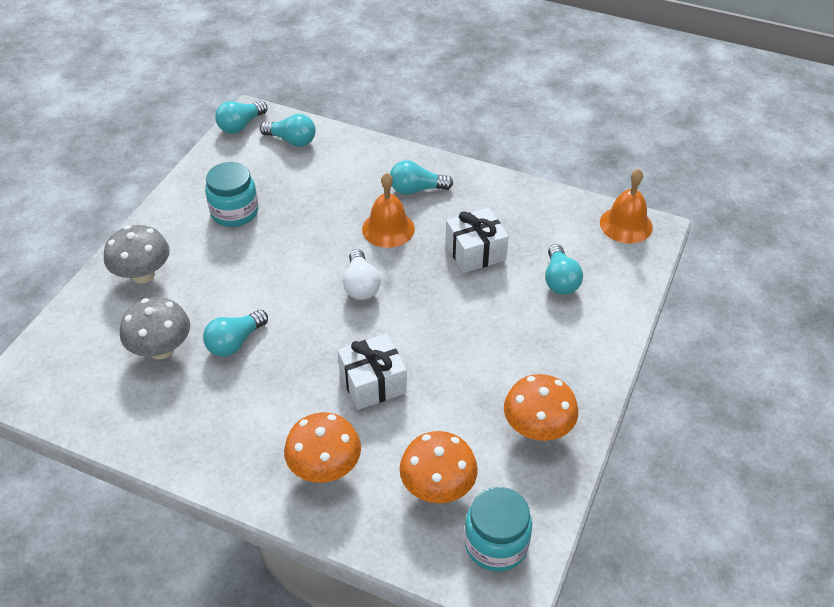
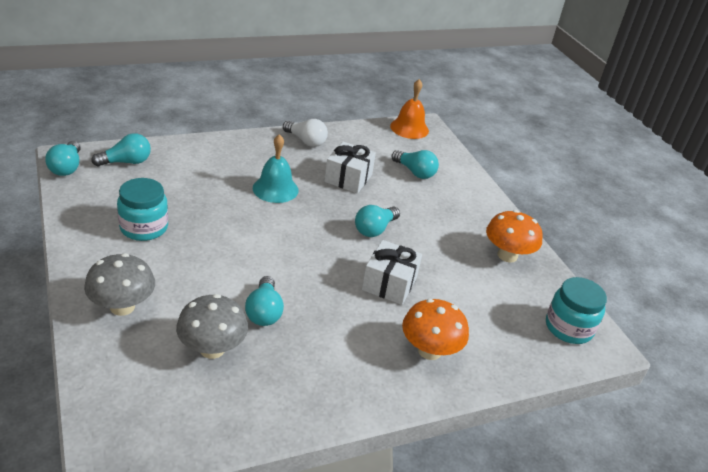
camera: 50 degrees left, 10 degrees down
(361, 285) = (303, 231): white light bulb -> white light bulb (306, 141)
(388, 229) = (275, 189): orange bell -> turquoise bell
(416, 189) = (262, 158): turquoise light bulb -> turquoise light bulb (375, 229)
(438, 487) = (503, 318): orange mushroom -> none

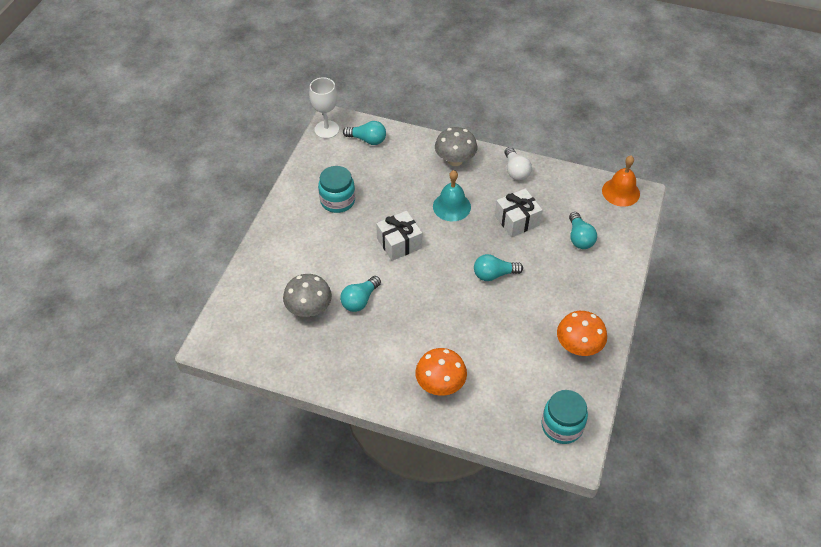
camera: 45 degrees right, 15 degrees up
(67, 167) = (326, 129): turquoise light bulb -> white goblet
(122, 307) = (282, 254): grey mushroom -> grey mushroom (455, 160)
(389, 284) = (461, 322): white gift -> white gift (399, 243)

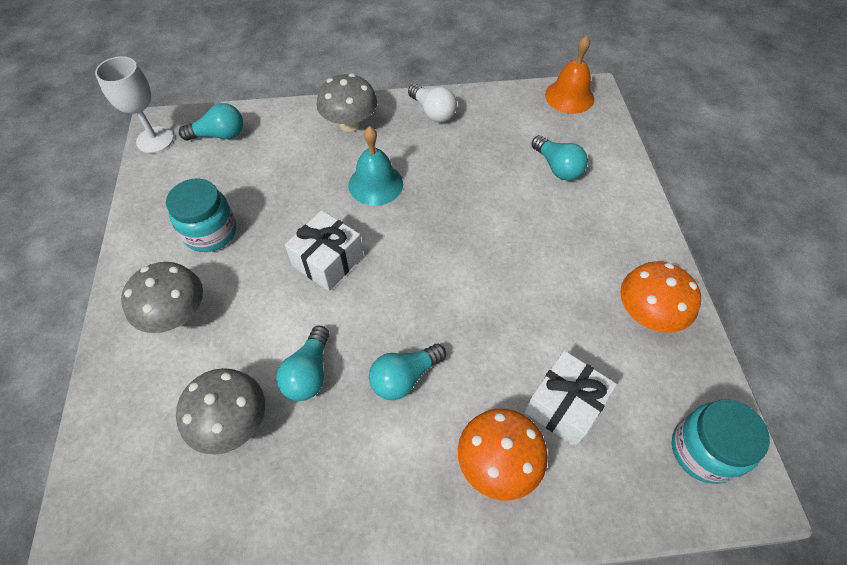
camera: 25 degrees left, 5 degrees up
(301, 242) = (177, 315): none -> grey mushroom
(494, 274) = (480, 256): turquoise light bulb -> turquoise light bulb (404, 377)
(517, 220) = (469, 172): white gift -> white gift (564, 406)

